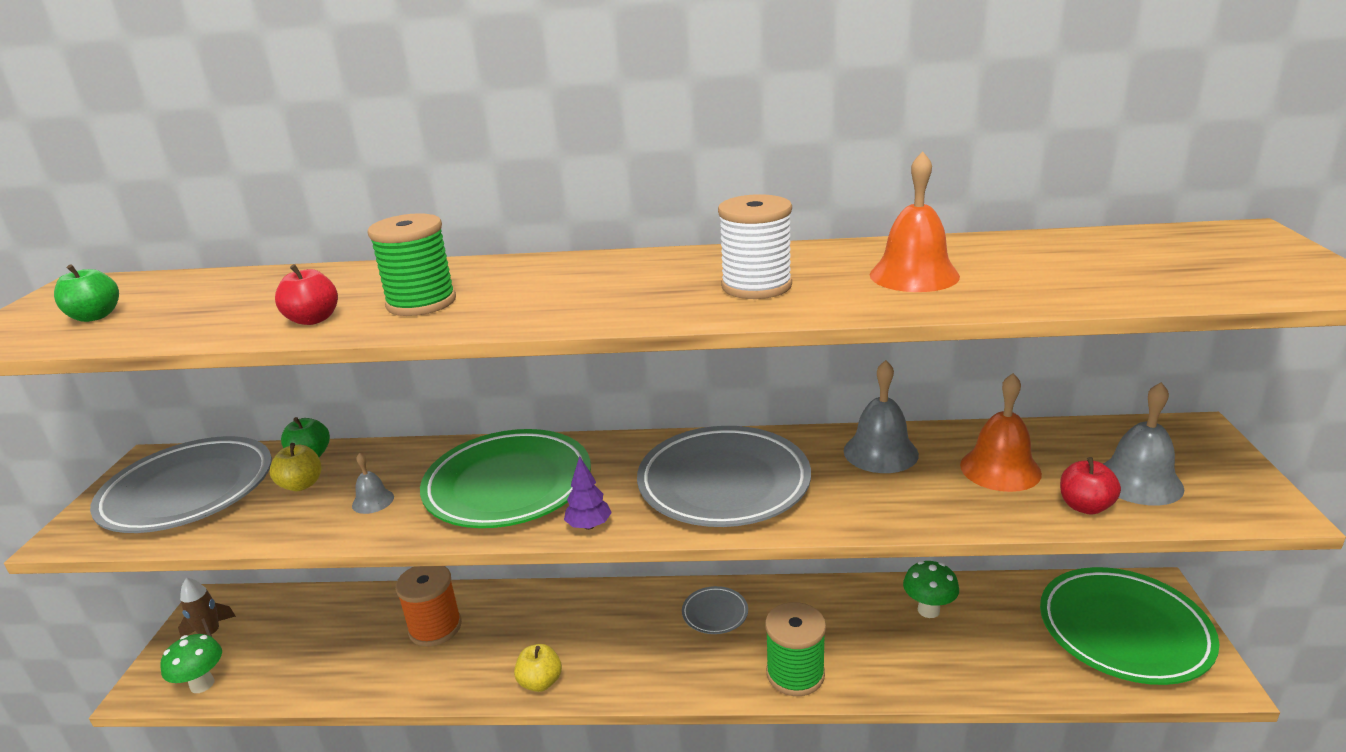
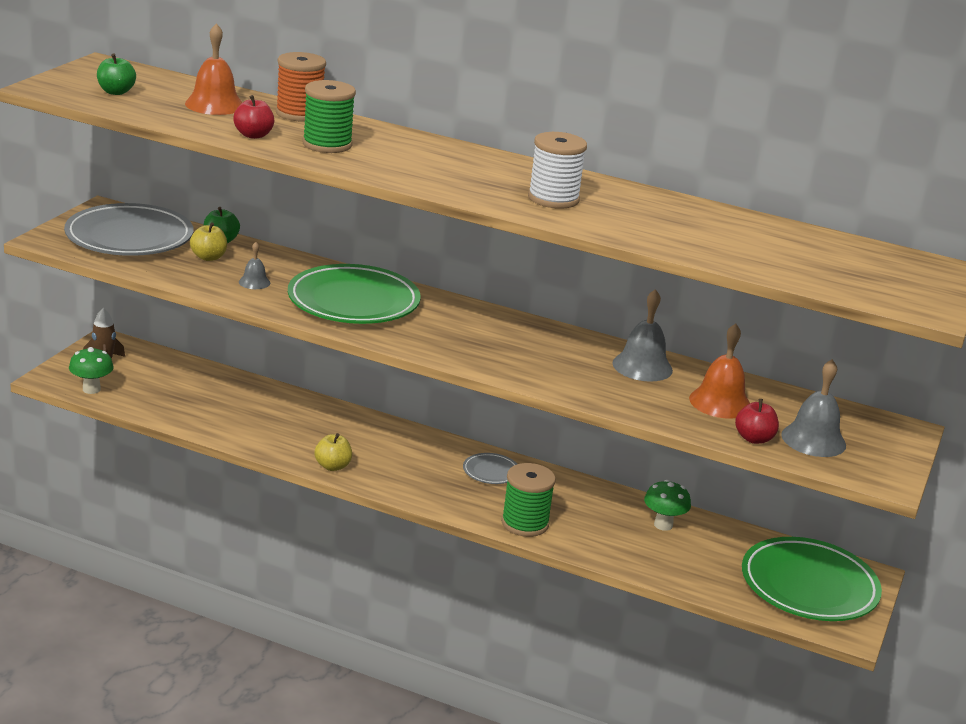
camera: 15 degrees right, 0 degrees up
(435, 627) = (271, 411): orange spool -> orange spool (299, 114)
(589, 526) = (395, 341): purple tree -> none
(724, 483) = (508, 348): grey plate -> none
(914, 275) = (666, 223): orange bell -> orange bell (214, 104)

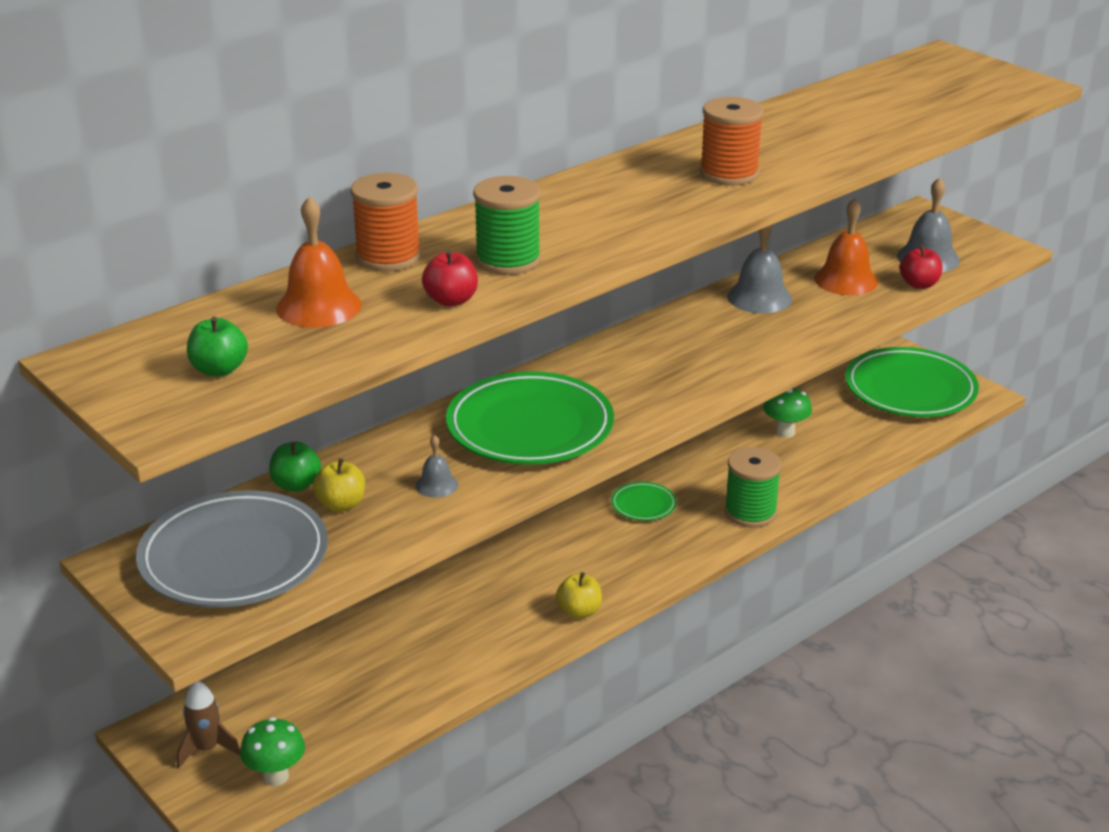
camera: 60 degrees left, 5 degrees up
(491, 472) = (643, 505): grey plate -> green plate
(553, 199) = (729, 174): white spool -> orange spool

